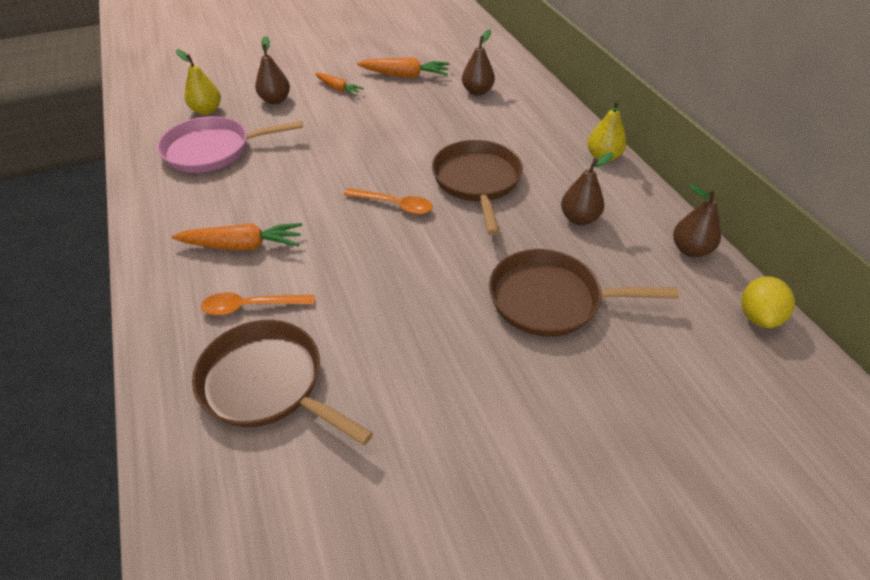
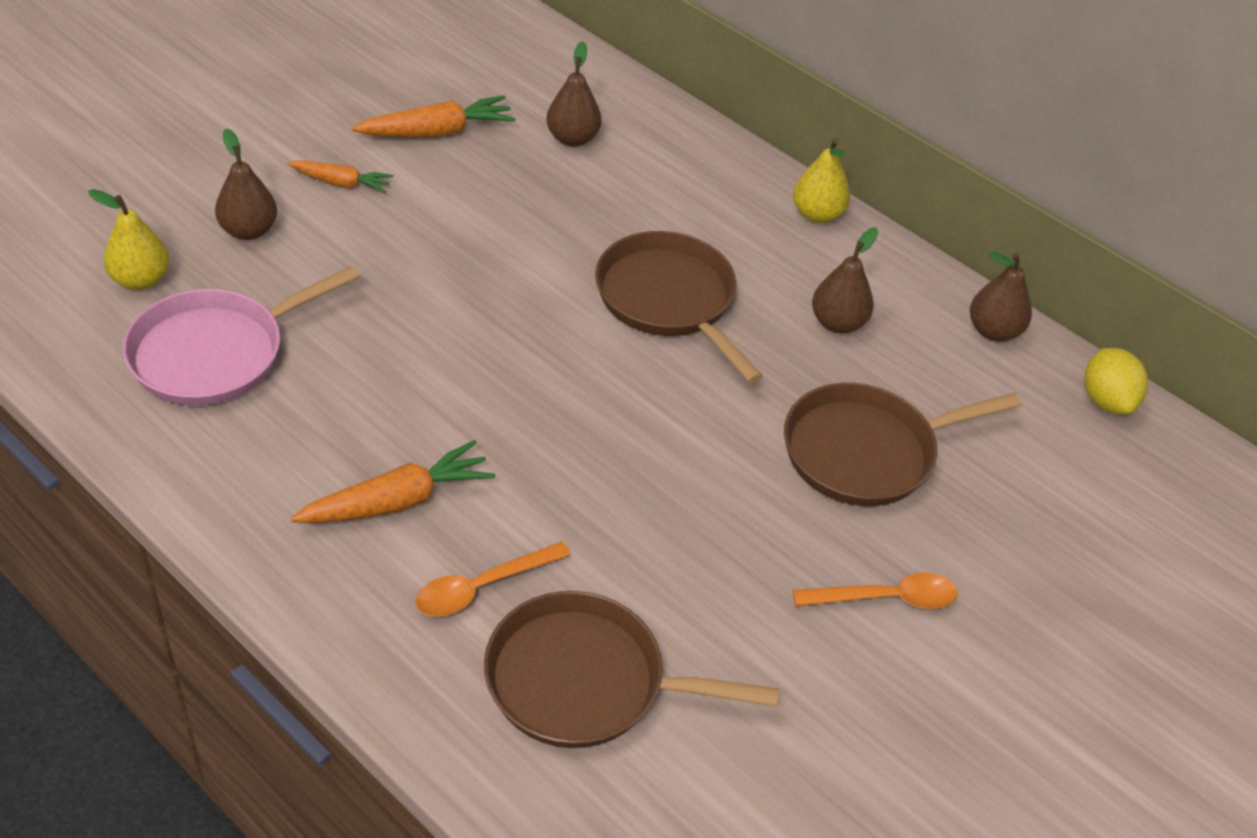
camera: 30 degrees left, 0 degrees up
(394, 205) = (576, 371): orange spoon -> orange spoon (886, 598)

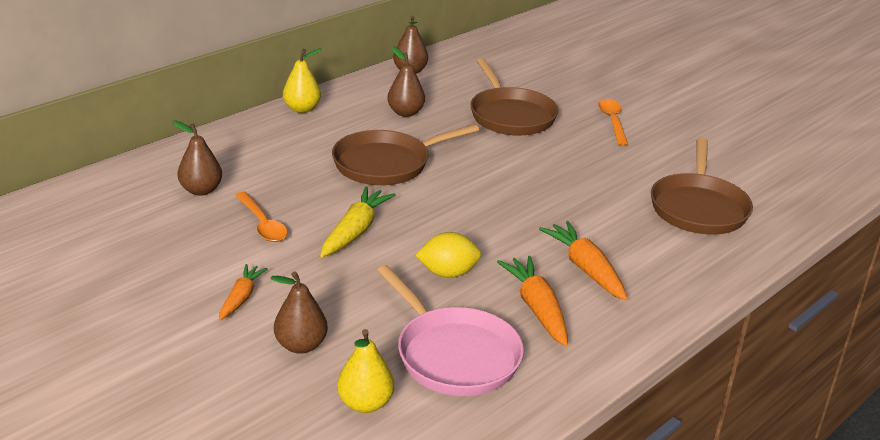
camera: 85 degrees left, 15 degrees down
(437, 132) = (178, 250): orange carrot -> orange carrot (537, 308)
(482, 587) = (645, 239): orange spoon -> orange spoon (262, 224)
(486, 270) = (355, 231): none -> yellow carrot
(1106, 401) = (461, 51): yellow lemon -> yellow lemon (448, 273)

